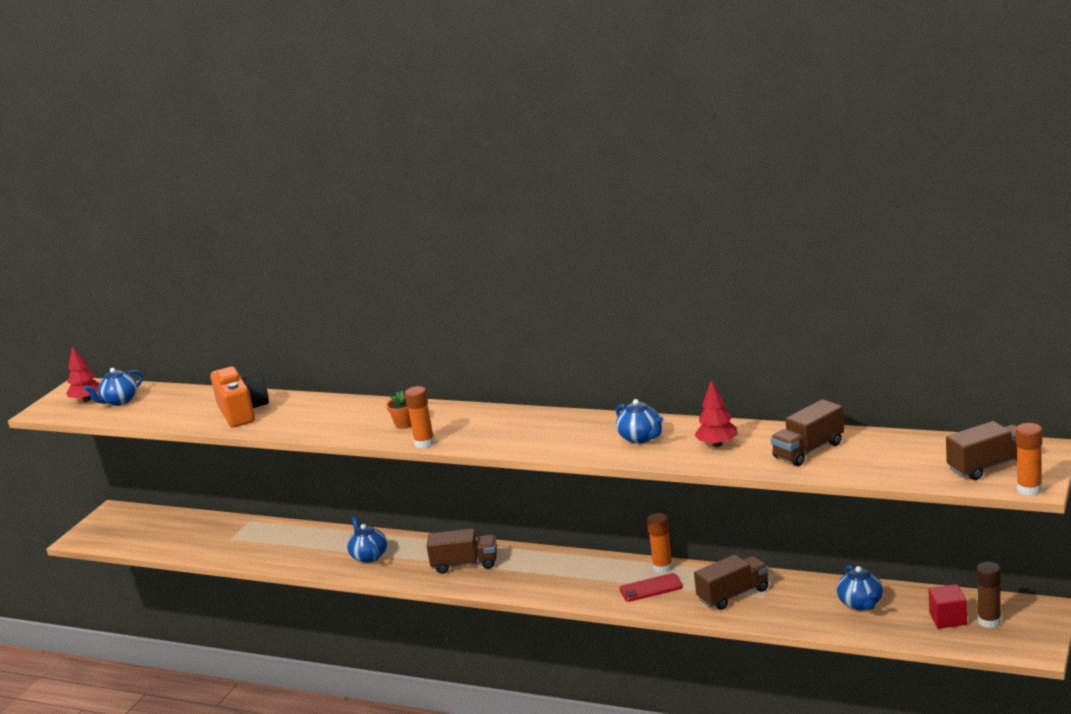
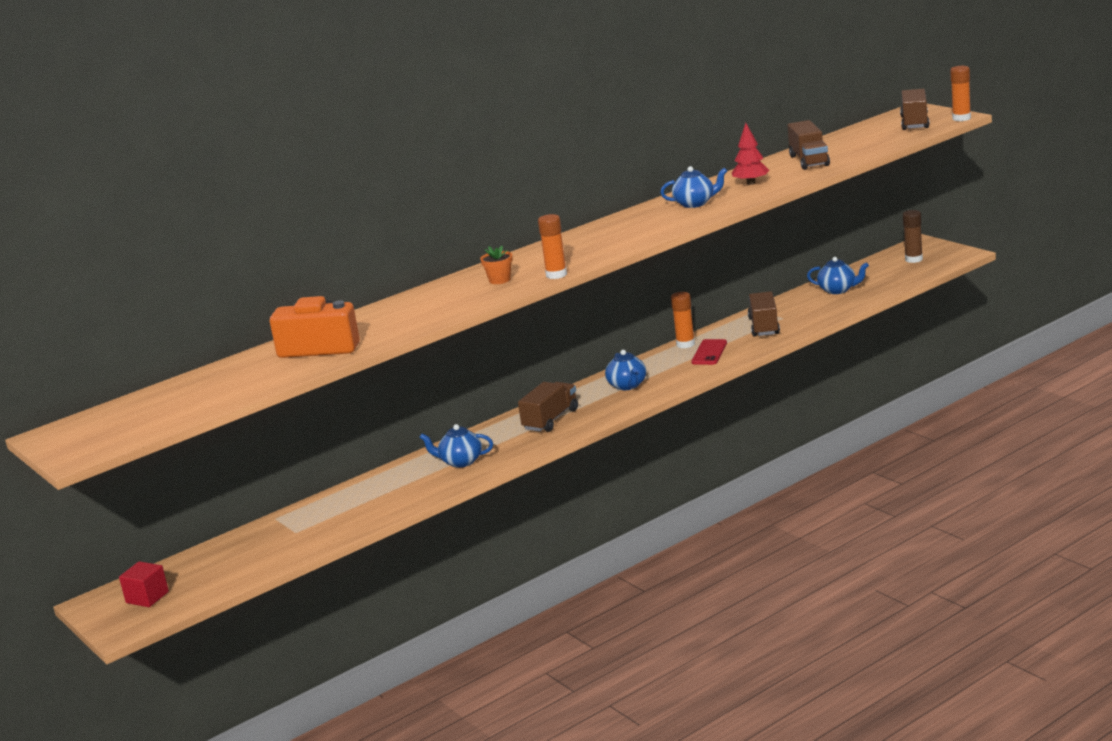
camera: 60 degrees left, 0 degrees up
(87, 400) = (102, 429): red tree -> none
(119, 401) = (149, 410): blue teapot -> blue teapot (627, 386)
(948, 619) = (894, 269): red cube -> red cube (147, 597)

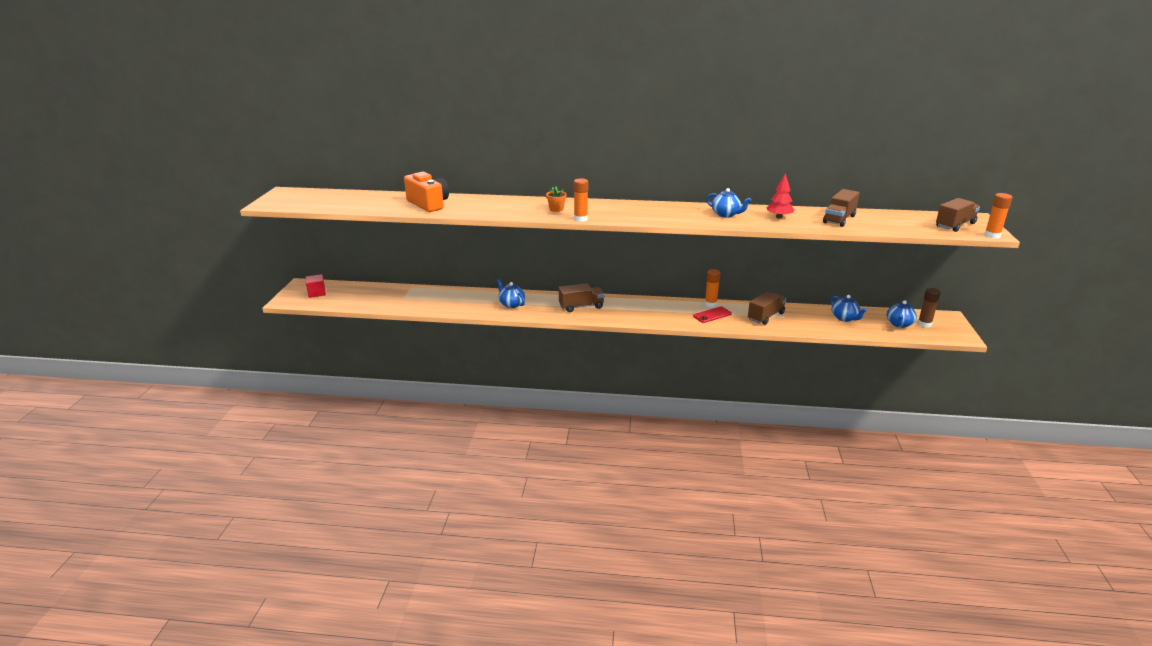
camera: 40 degrees right, 5 degrees up
(627, 386) = (643, 310): blue teapot -> blue teapot (899, 324)

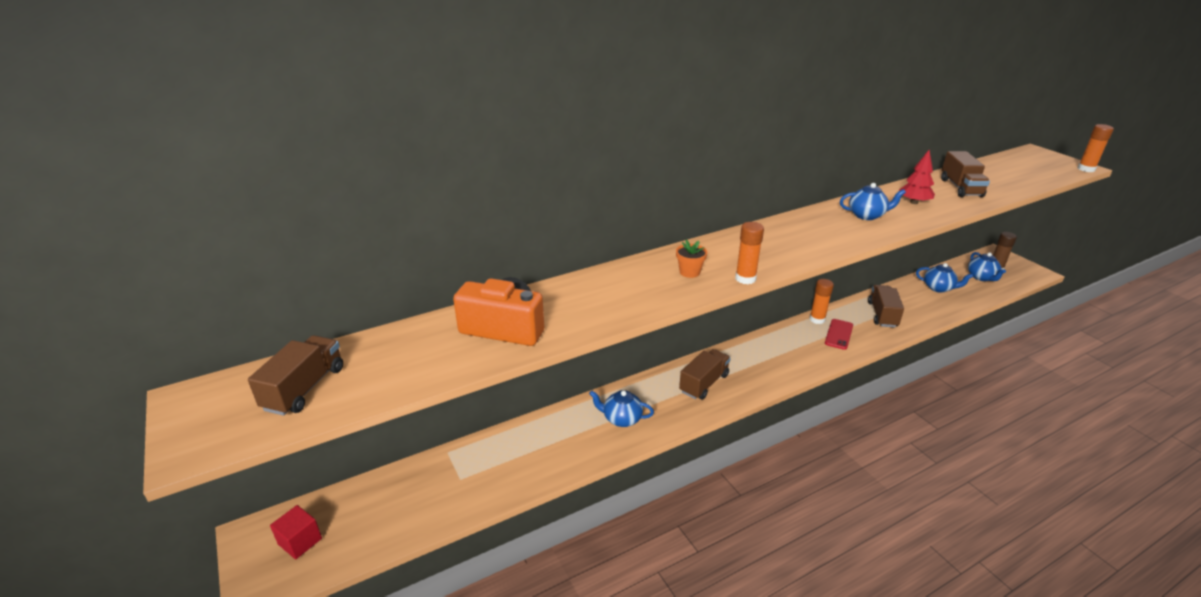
camera: 35 degrees left, 5 degrees up
(955, 225) = (1043, 165): brown truck -> brown truck (305, 388)

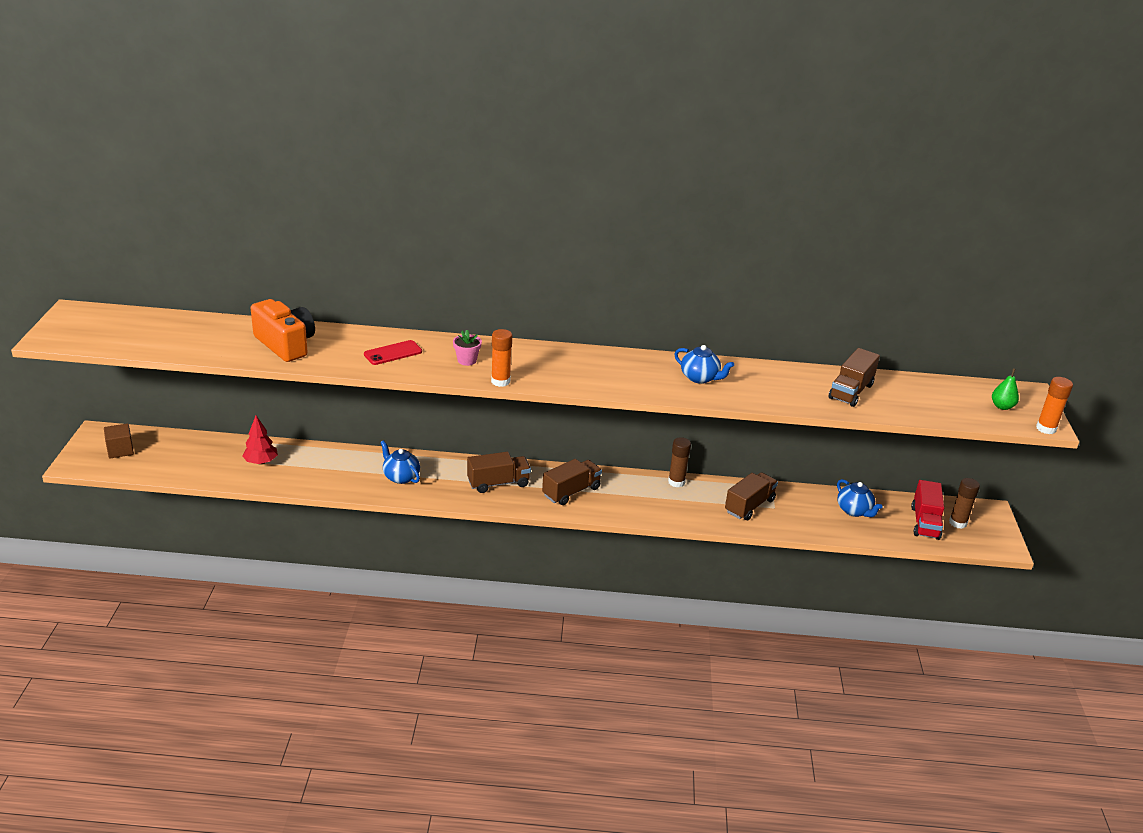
camera: 30 degrees right, 0 degrees up
(300, 541) = (120, 450): red cube -> brown cube
(305, 388) = (134, 331): brown truck -> brown truck (571, 492)
(689, 272) = (467, 360): orange flower pot -> pink flower pot
(817, 319) = (676, 482): orange glue stick -> brown glue stick
(839, 334) = (677, 502): red phone -> red phone (393, 353)
(914, 202) = (771, 385): red tree -> red tree (261, 462)
(981, 277) = (925, 522): blue teapot -> red truck
(1042, 165) = (1002, 406): none -> green pear

